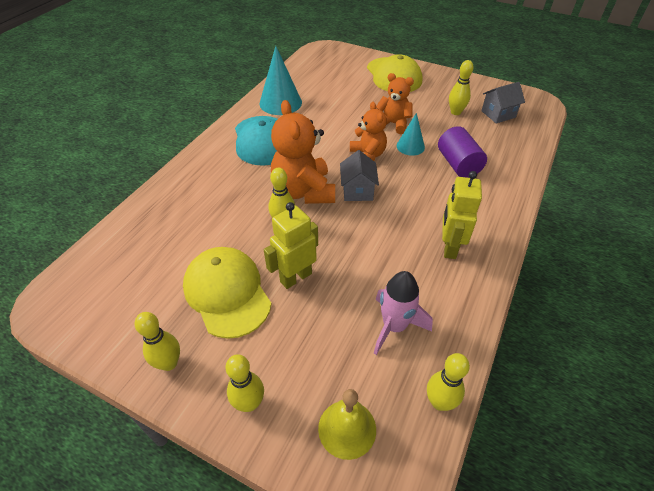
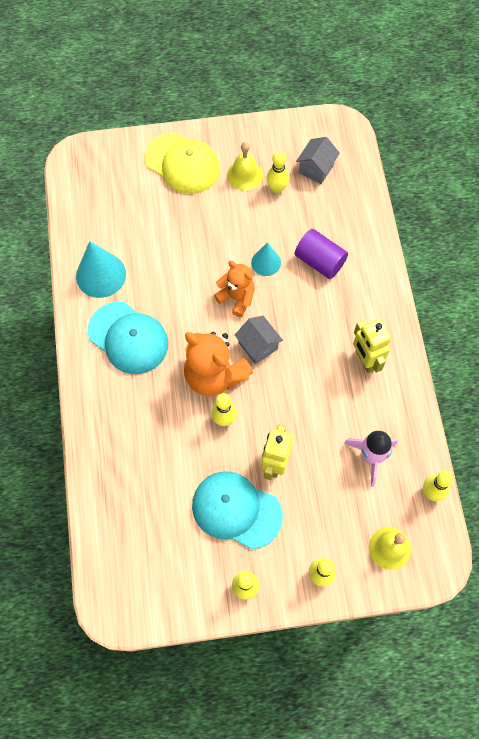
camera: 35 degrees left, 20 degrees up
(227, 293) = (236, 510): yellow cap -> turquoise cap
(393, 124) = (231, 240): orange teddy bear -> none
(435, 97) = (244, 175): none -> yellow bell

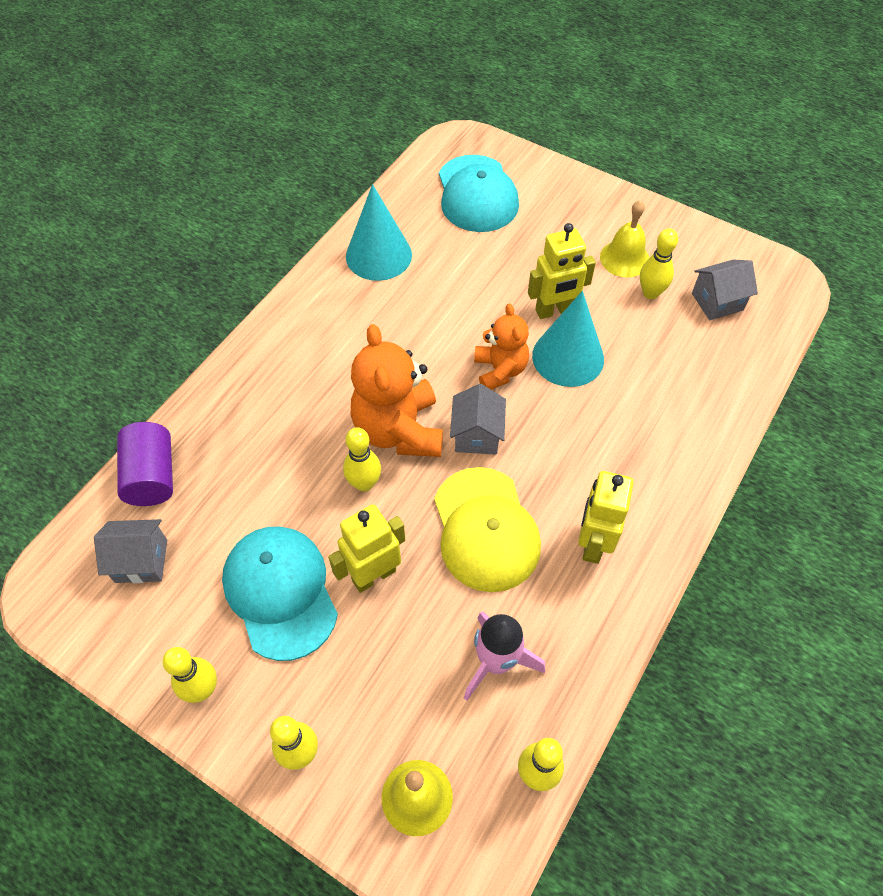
camera: 40 degrees right, 10 degrees down
(128, 338) = (346, 330): turquoise cap -> turquoise cap (477, 194)
(147, 555) = (141, 561): none -> grey house
(182, 163) = (565, 208): yellow cap -> yellow cap (485, 529)
(234, 238) = (554, 310): none -> yellow robot
(266, 262) = (568, 357): turquoise cone -> turquoise cone, size x1.67
(319, 261) = (634, 397): purple cylinder -> purple cylinder (152, 476)

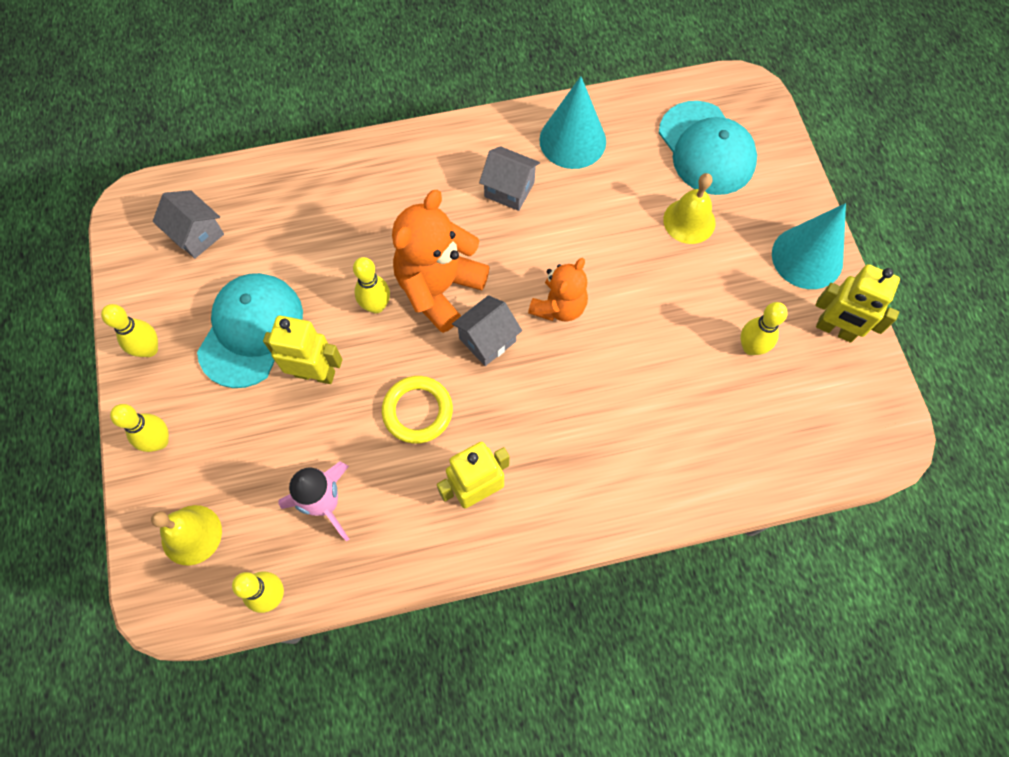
camera: 45 degrees right, 10 degrees up
(152, 476) = (258, 182): purple cylinder -> none
(477, 194) = (706, 148): turquoise cap -> turquoise cap turned 60 degrees counterclockwise
(485, 529) = (417, 411): yellow cap -> yellow ring
(554, 310) = (654, 295): yellow robot -> yellow robot (835, 330)
(568, 357) = (621, 341): turquoise cone -> turquoise cone (807, 257)
(624, 258) = (764, 301): yellow bell -> yellow bell (689, 221)
(717, 302) = (799, 402): grey house -> grey house (509, 189)

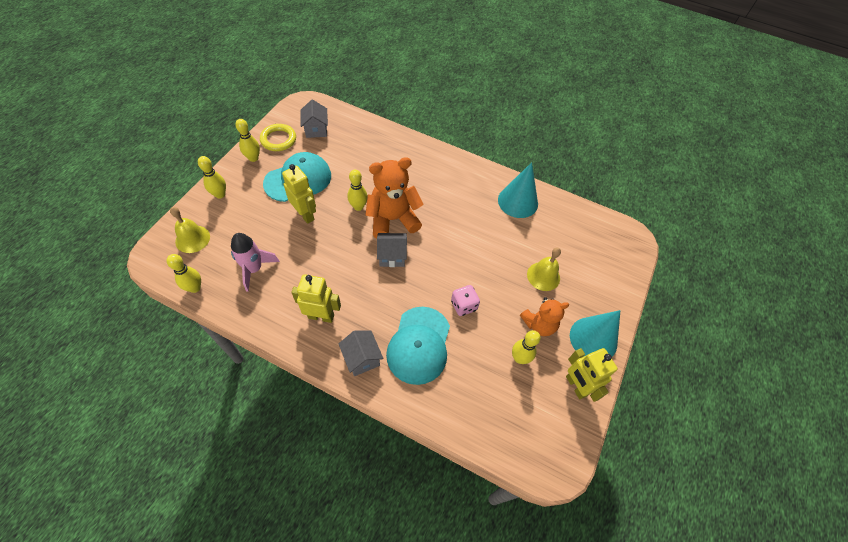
camera: 35 degrees right, 10 degrees down
(417, 411) = (331, 262): yellow ring -> yellow ring (278, 139)
(509, 189) = (466, 201): grey house -> grey house (362, 358)
(559, 306) = (439, 267): orange teddy bear -> orange teddy bear (539, 324)
(633, 334) = (463, 305): none -> pink dice
(706, 148) = (584, 250): turquoise cap -> turquoise cap (419, 345)

